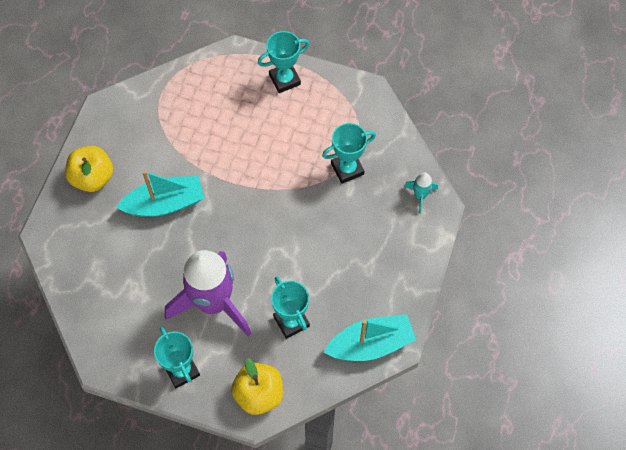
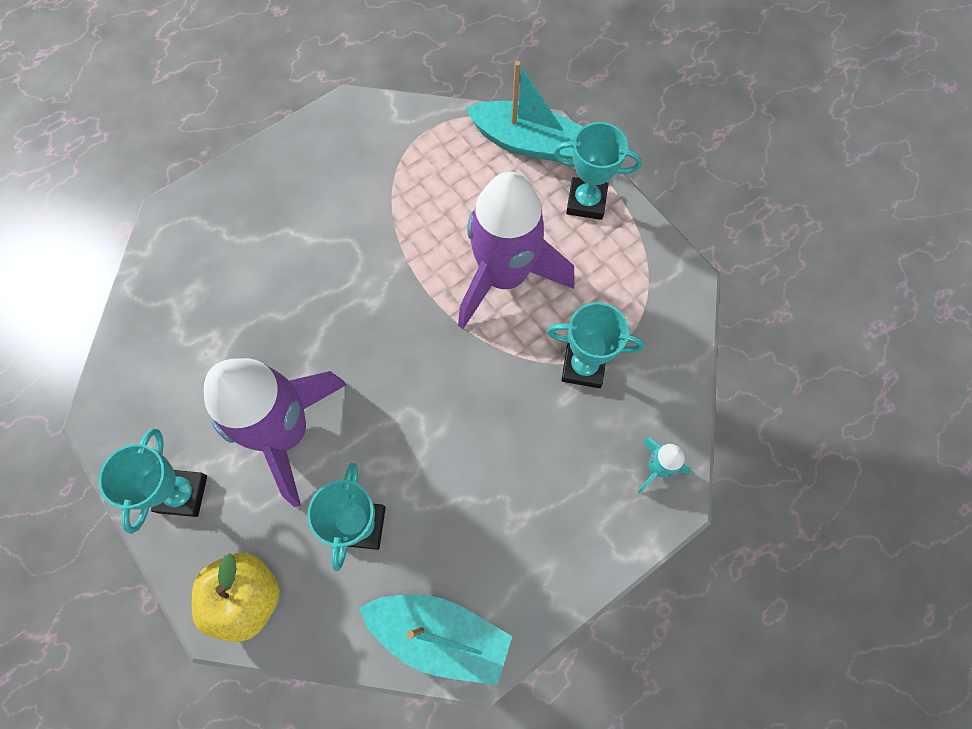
camera: 35 degrees right, 5 degrees up
(92, 178) = (272, 182): yellow apple -> none
(165, 203) = (328, 266): turquoise boat -> turquoise boat (525, 142)
(270, 148) = (504, 276): none -> purple rocket

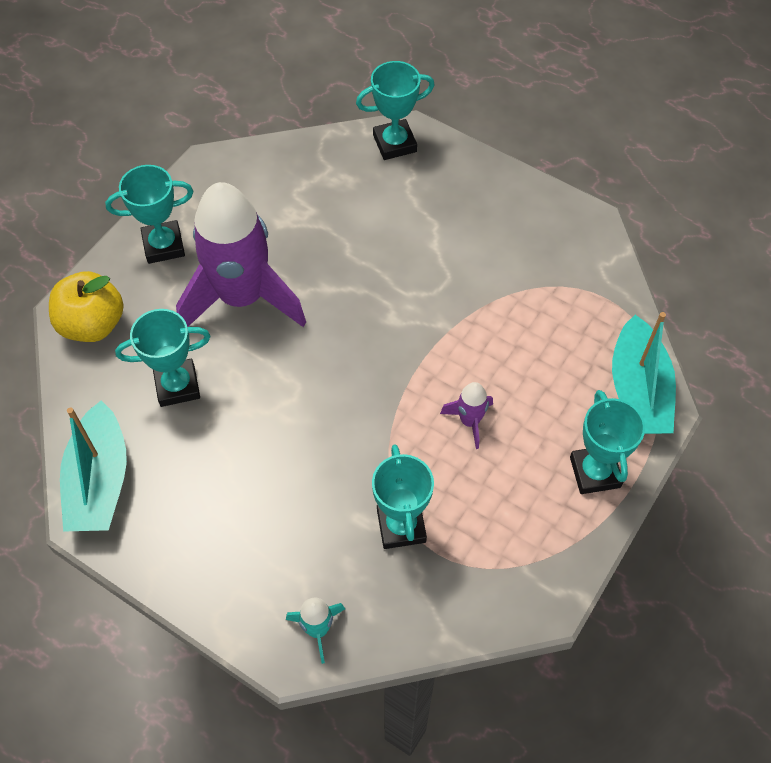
camera: 70 degrees right, 10 degrees down
(174, 232) = (394, 143): none -> turquoise trophy
(504, 276) = (469, 421): purple rocket -> purple rocket, size x0.41

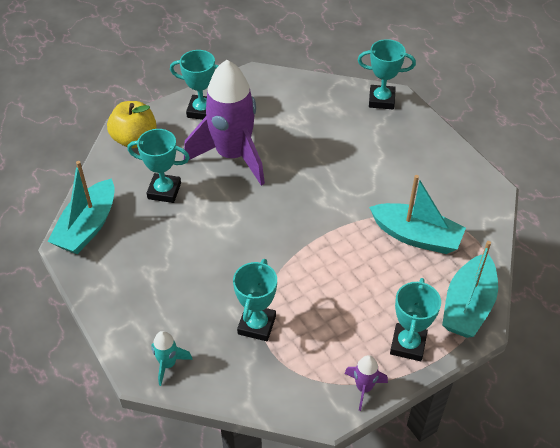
camera: 25 degrees right, 10 degrees down
(469, 421) = (338, 280): purple rocket -> purple rocket (364, 388)
(533, 322) = (416, 236): none -> turquoise boat

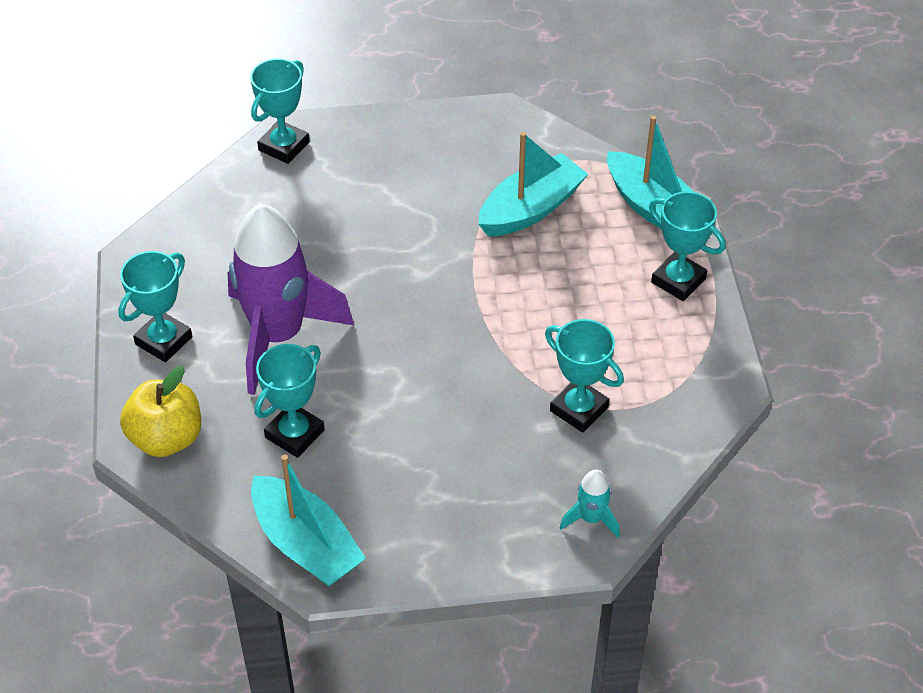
camera: 65 degrees left, 0 degrees up
(364, 388) = (716, 342): purple rocket -> none

